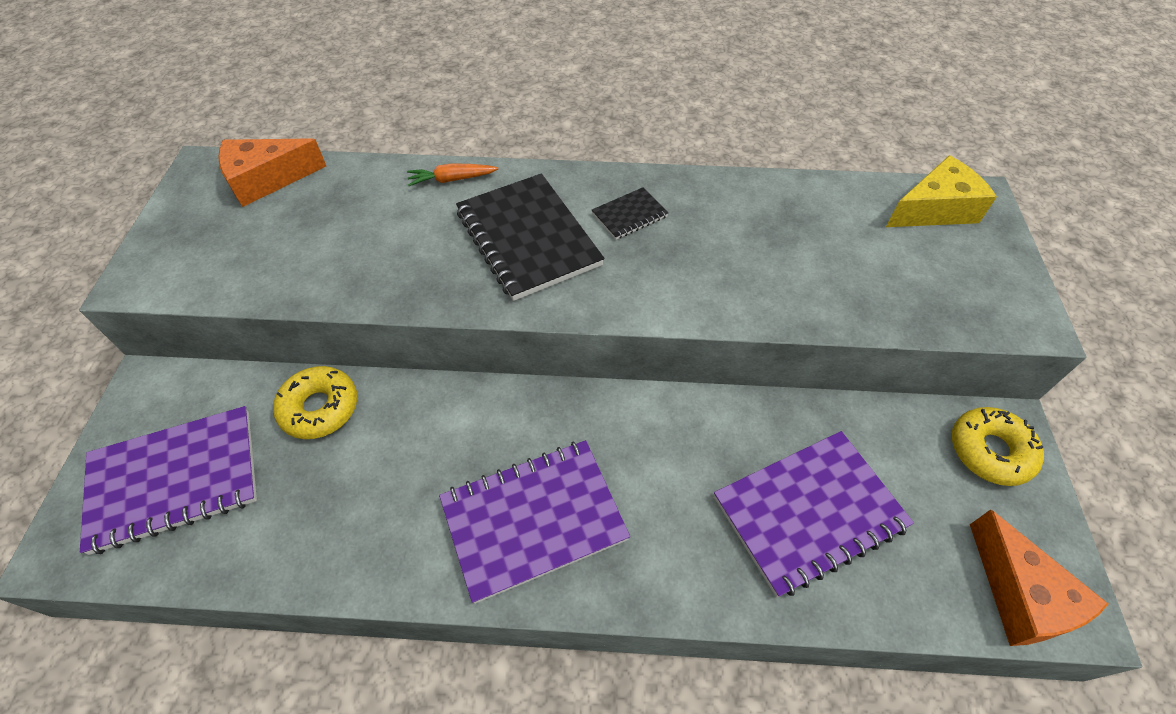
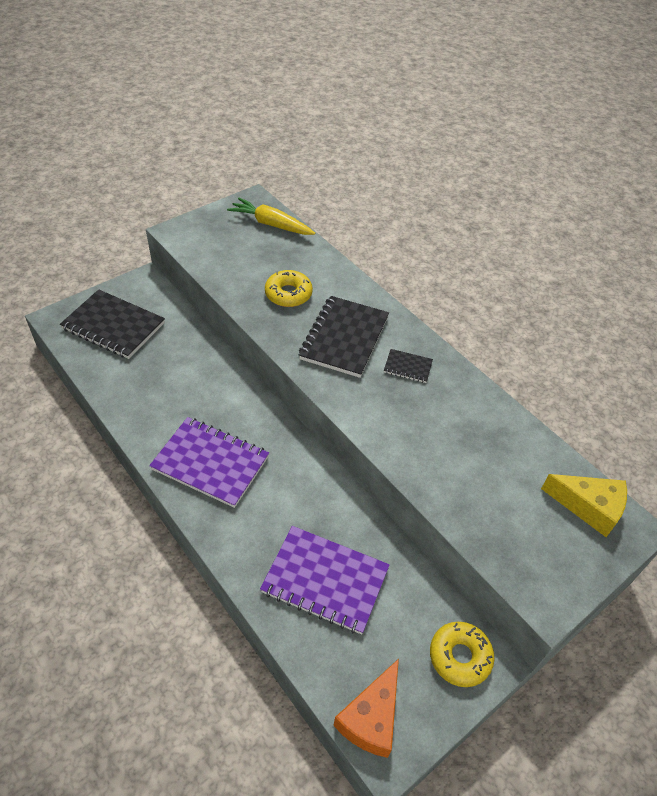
camera: 45 degrees right, 5 degrees down
(175, 480) = (113, 326): purple notebook -> black notebook
(267, 180) = (271, 224): orange cheese -> yellow carrot
(320, 408) = (190, 344): yellow donut -> yellow donut (288, 294)
(452, 179) = (348, 284): orange carrot -> none

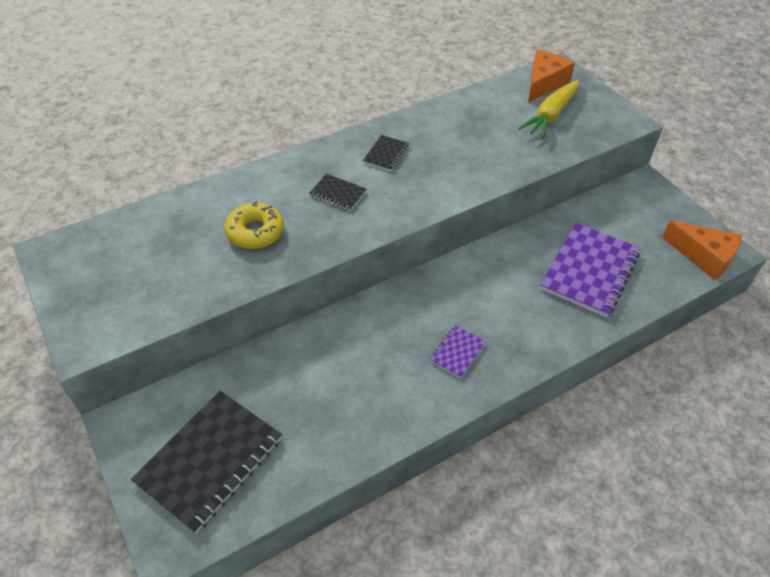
camera: 80 degrees left, 0 degrees up
(210, 463) = (457, 352): purple notebook -> purple notebook, size x0.47
(271, 224) = (114, 237): yellow carrot -> yellow carrot (551, 115)
(344, 338) = (338, 194): black notebook -> black notebook, size x0.47
(460, 657) = (645, 199): yellow donut -> none
(589, 507) = (544, 83): yellow cheese -> orange cheese

